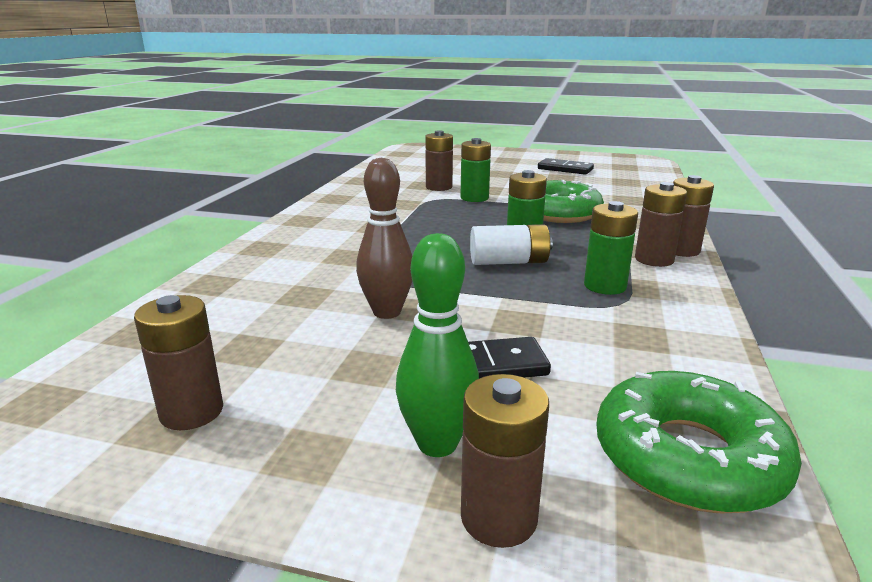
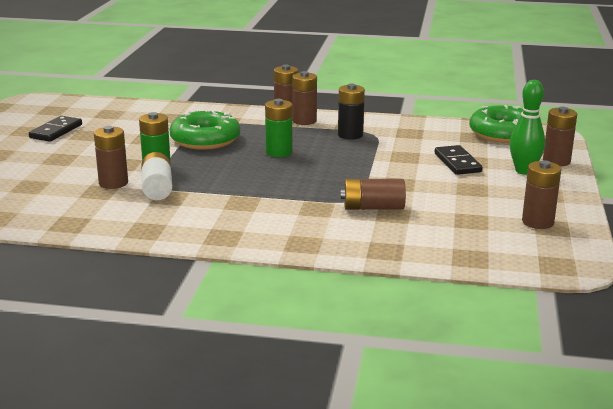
camera: 95 degrees left, 0 degrees up
(330, 284) = (373, 208): none -> brown battery
(387, 312) = (409, 187): brown bowling pin -> none
(509, 262) = (317, 157): white battery -> white battery (157, 188)
(605, 286) = (350, 135): green battery -> black battery

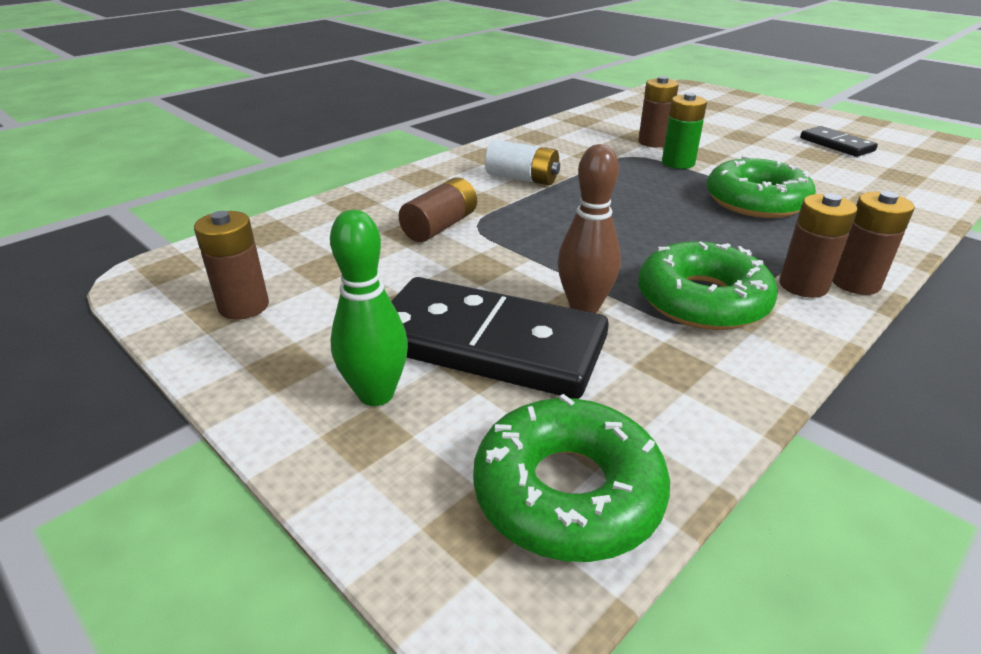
camera: 125 degrees right, 10 degrees up
(157, 188) = (620, 154): white battery -> white battery (522, 178)
(279, 152) = (670, 228): green battery -> none
(350, 135) = (702, 300): black battery -> green donut
(396, 153) = (584, 307): none -> brown bowling pin
(457, 163) = (488, 344): black domino -> black domino, size x1.96
(556, 161) = (357, 468): brown battery -> none

